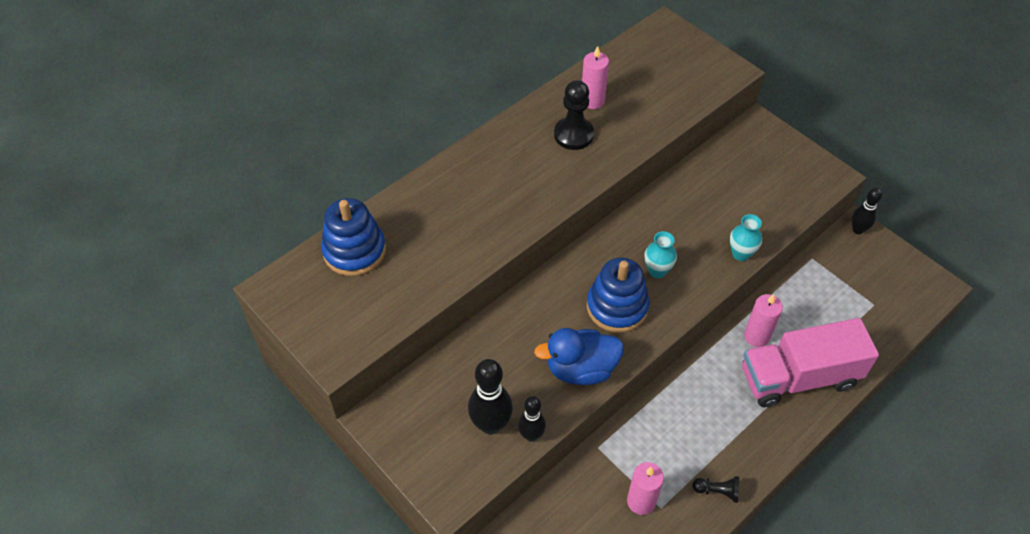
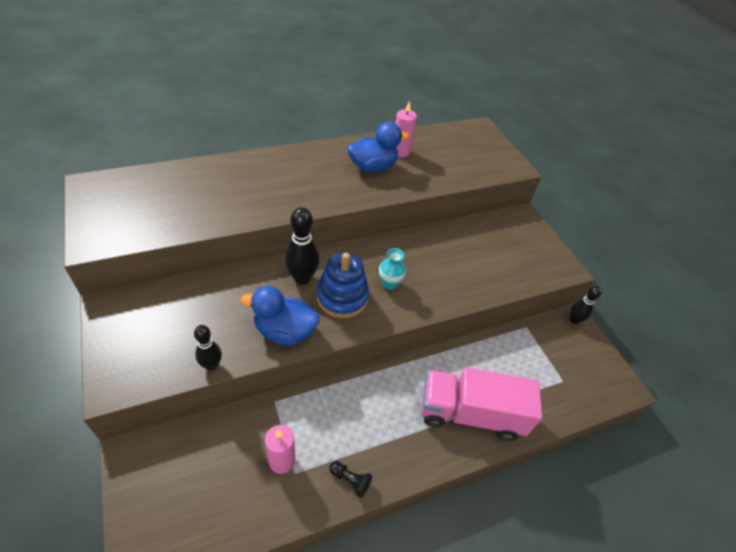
camera: 15 degrees right, 5 degrees down
(354, 251) = (164, 182): blue stacking toy -> none
(491, 425) = (186, 344): black bowling pin -> black bowling pin (302, 278)
(573, 135) = (372, 167): black pawn -> blue duck
(741, 254) = (463, 296): turquoise vase -> none
(756, 336) = (451, 367): pink candle -> none

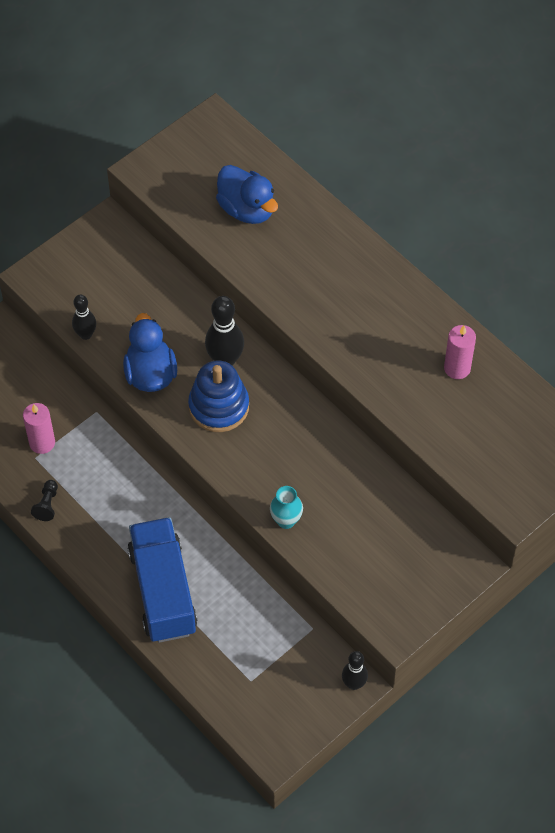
camera: 75 degrees right, 10 degrees up
(372, 167) = (405, 349): blue duck -> blue duck (247, 209)
(389, 284) = (262, 444): turquoise vase -> turquoise vase (286, 520)
(470, 413) = (163, 591): pink truck -> blue truck

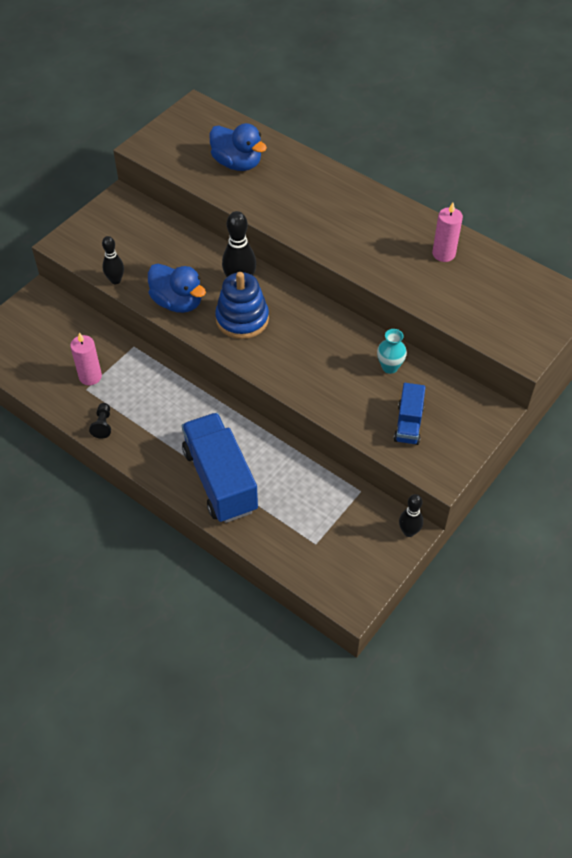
camera: 10 degrees left, 5 degrees down
(150, 374) = (177, 302): blue duck -> blue duck turned 150 degrees clockwise
(286, 520) = (321, 399): turquoise vase -> turquoise vase (389, 367)
(374, 565) = (408, 424): none -> blue truck

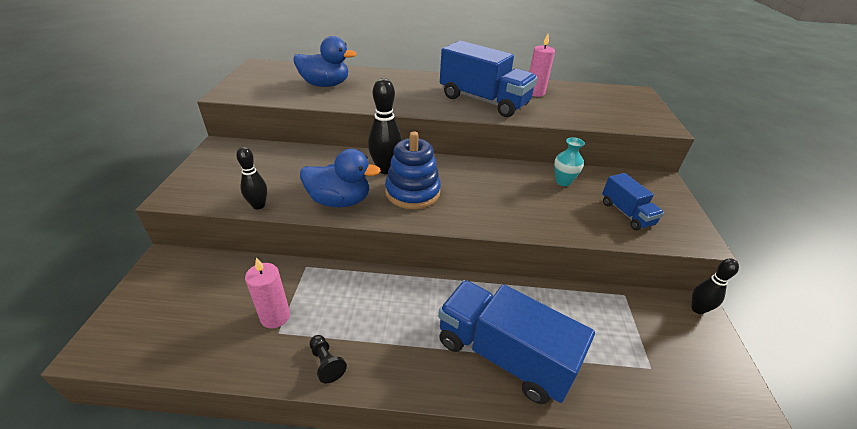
camera: 35 degrees left, 15 degrees down
(373, 246) = (483, 101): none -> blue truck

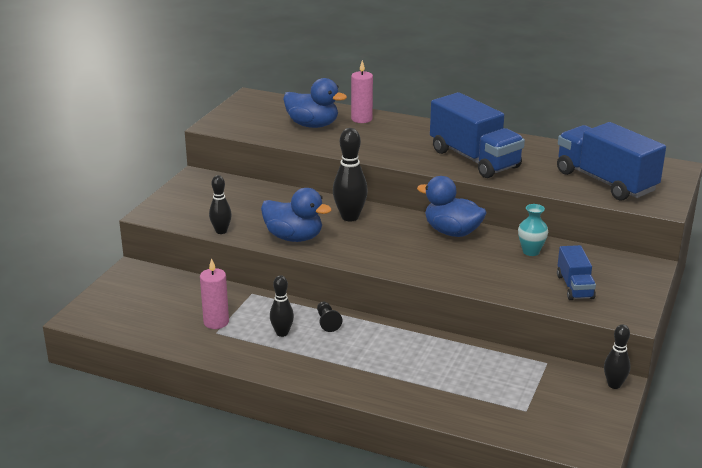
camera: 20 degrees right, 10 degrees down
(326, 363) = (248, 356): black pawn -> black pawn (327, 322)
(355, 316) = (282, 333): none -> black bowling pin
(412, 192) = (366, 240): blue stacking toy -> none
(485, 171) = (452, 232): none -> blue duck
(503, 355) = (397, 378): blue truck -> blue truck (605, 181)
(535, 93) = (542, 156): pink candle -> pink candle (361, 119)

